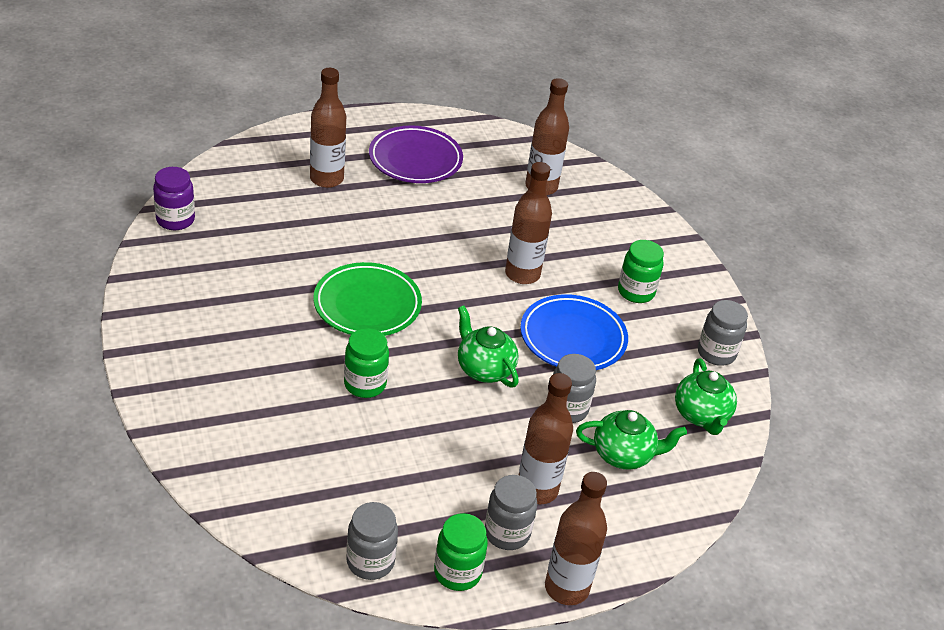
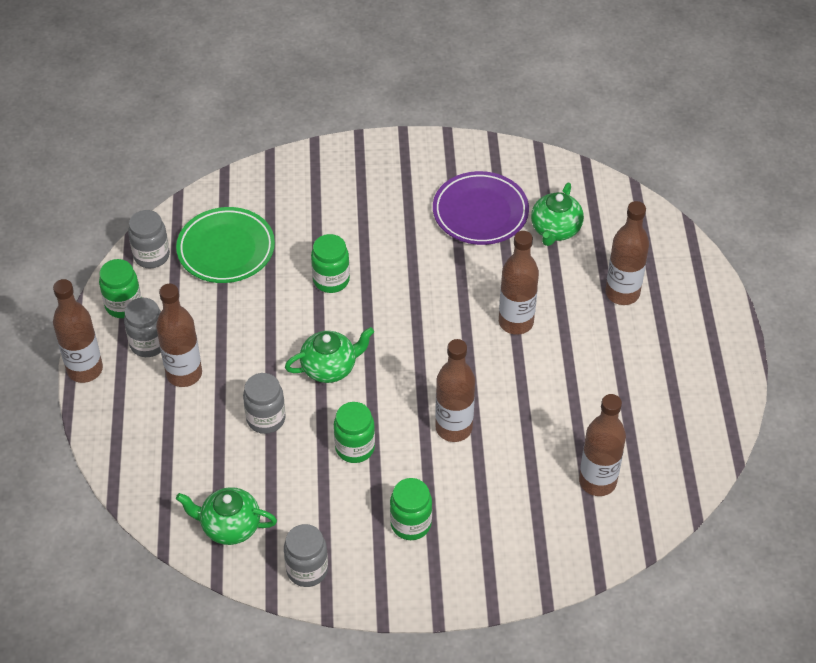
camera: 110 degrees right, 10 degrees up
(175, 220) = (566, 177): purple jar -> none
(367, 305) = (429, 297): green plate -> green plate (226, 249)
(382, 243) = (516, 322): none -> brown bottle
(415, 160) = (653, 373): purple plate -> purple plate (480, 212)
(573, 338) = (355, 448): blue plate -> green jar
(624, 455) = (202, 448): green teapot -> green teapot (555, 230)

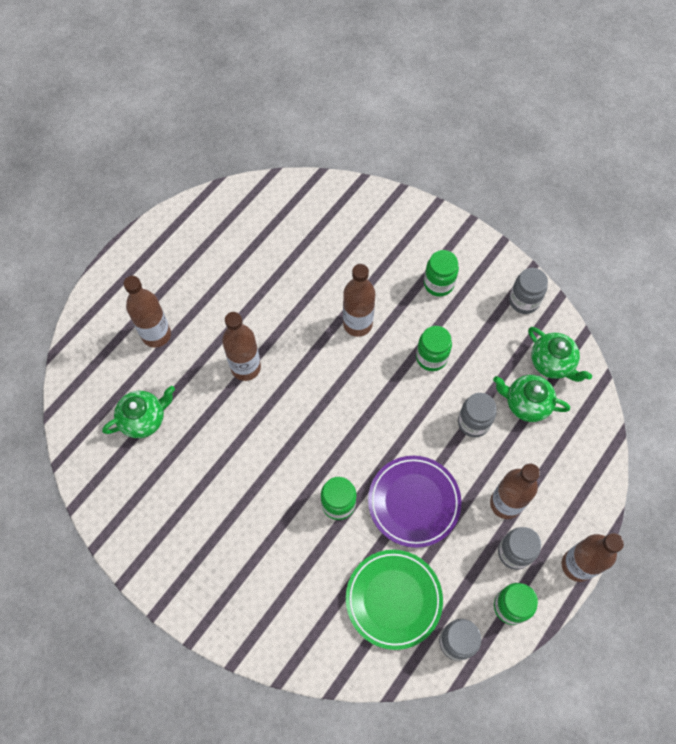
camera: 140 degrees left, 15 degrees up
(330, 367) = (399, 429): green teapot -> green teapot (526, 403)
(480, 212) = (178, 477): purple plate -> purple plate (414, 502)
(597, 481) = (306, 229): brown bottle -> none

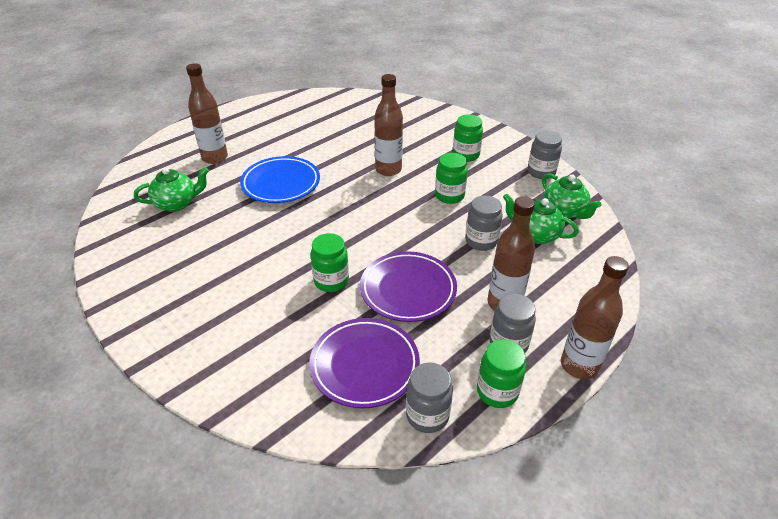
camera: 10 degrees right, 25 degrees down
(246, 367) = (281, 184): brown bottle -> blue plate
(393, 599) = (364, 365): green plate -> purple plate

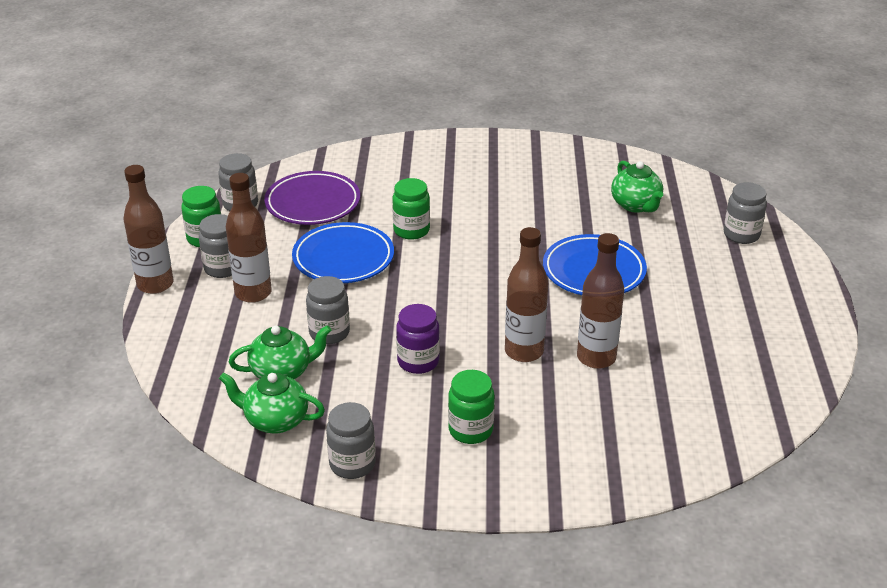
camera: 135 degrees right, 5 degrees down
(175, 155) = (741, 235): none -> grey jar
(177, 203) = (636, 205): green teapot -> green teapot turned 45 degrees counterclockwise
(215, 158) = (703, 255): brown bottle -> brown bottle (596, 358)
(408, 290) = (343, 258): purple plate -> blue plate
(449, 196) = (418, 362): green jar -> purple jar

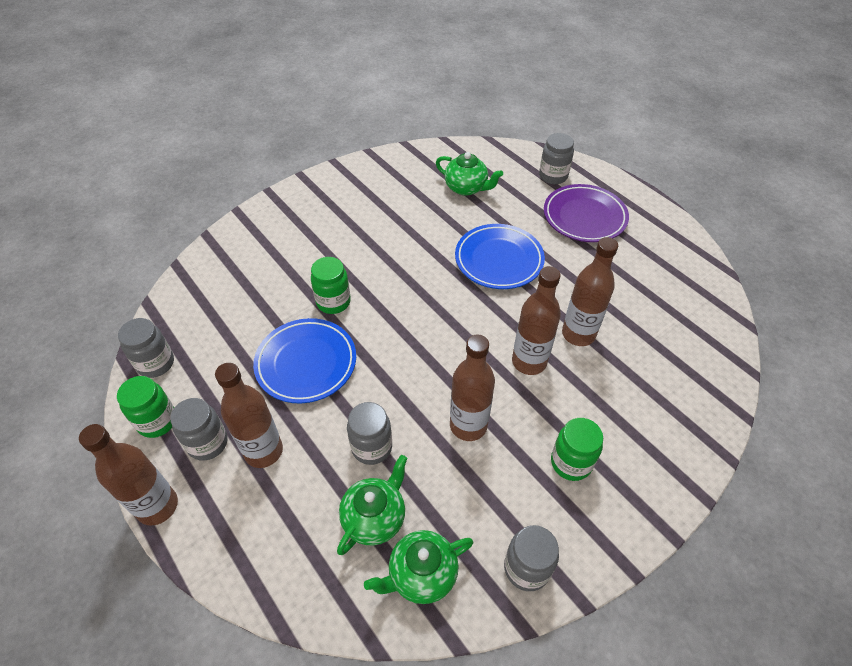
camera: 40 degrees left, 15 degrees up
(313, 203) = (223, 323): purple plate -> purple plate (584, 217)
(418, 362) = (468, 425): purple jar -> brown bottle

